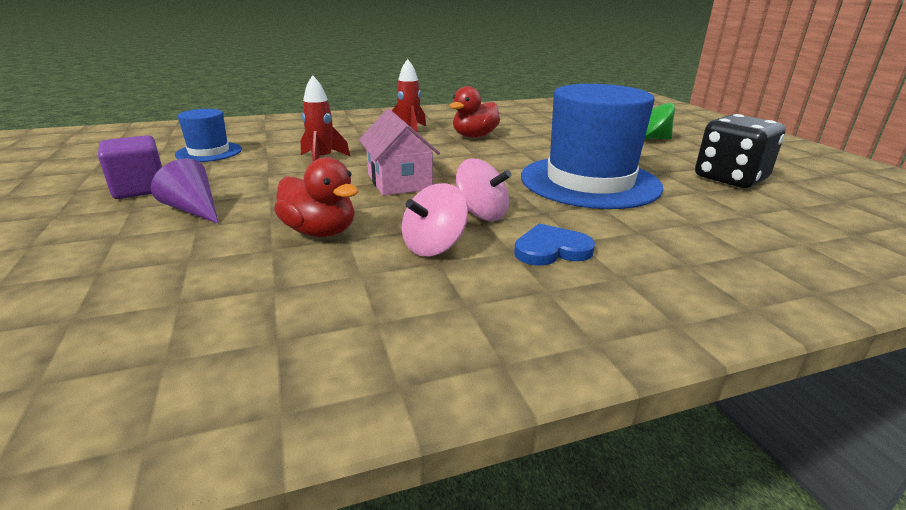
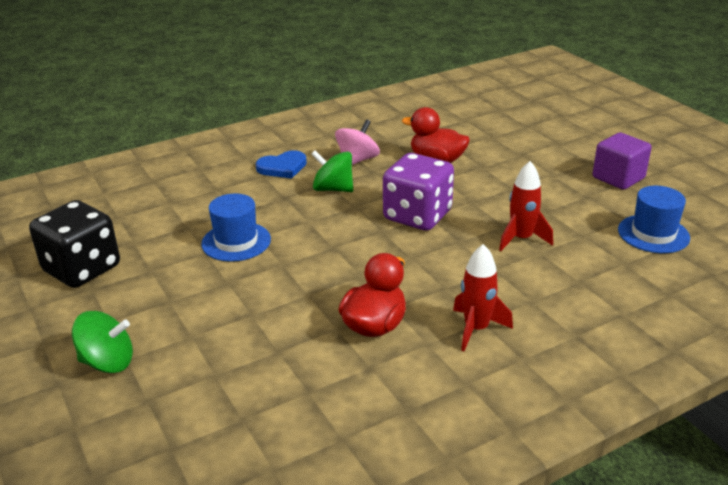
camera: 170 degrees right, 5 degrees up
(194, 210) = (543, 165): purple cone -> none
(399, 182) = (417, 216): pink house -> purple dice
(481, 214) = (333, 189): pink spinning top -> green spinning top
(589, 182) = (236, 242): blue hat -> blue hat, size x0.50

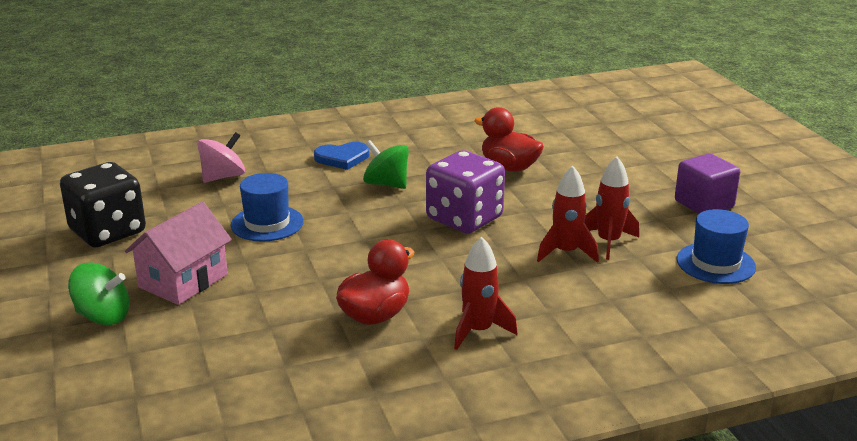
camera: 10 degrees right, 5 degrees down
(176, 312) = (183, 281): none -> pink house
(357, 160) = (424, 159): pink spinning top -> pink spinning top (223, 177)
(553, 224) = (608, 242): none -> red rocket

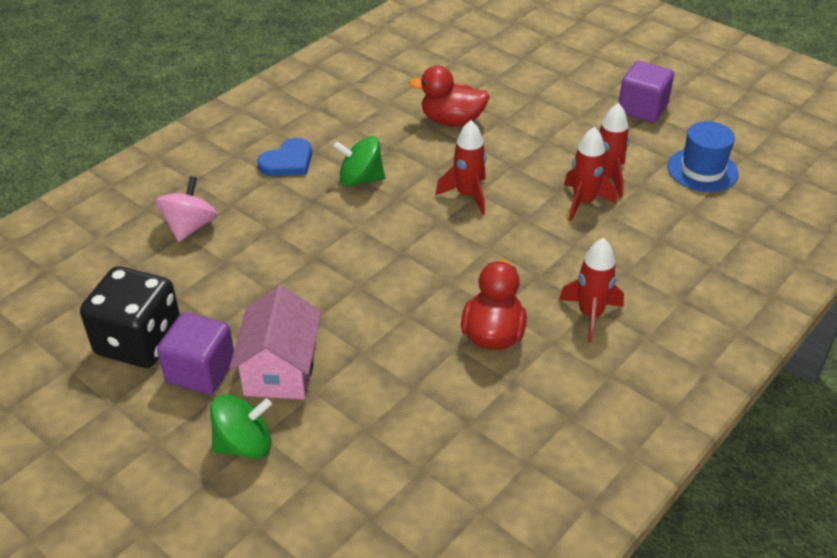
camera: 30 degrees left, 15 degrees up
(127, 263) = (201, 371): none -> purple cube
(267, 223) = (293, 269): blue hat -> none
(464, 219) = (467, 195): purple dice -> red rocket

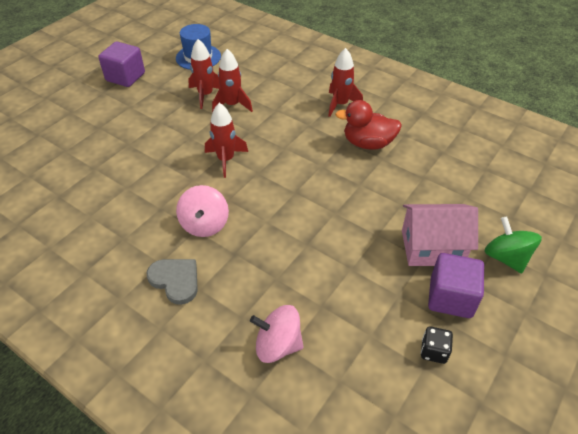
camera: 95 degrees left, 5 degrees up
(139, 342) = (433, 351): black dice -> black dice, size x0.42
(288, 161) = (175, 280): blue heart -> grey heart
(360, 179) = (205, 224): green spinning top -> pink spinning top
(452, 121) = (125, 172): red duck -> none

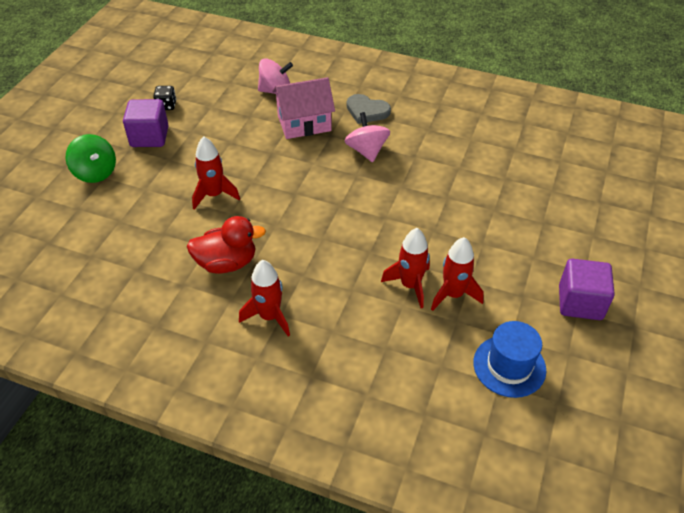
camera: 165 degrees right, 0 degrees up
(226, 160) = (379, 212): red rocket -> red rocket (214, 195)
(432, 247) = (161, 169): pink house -> pink house (304, 123)

